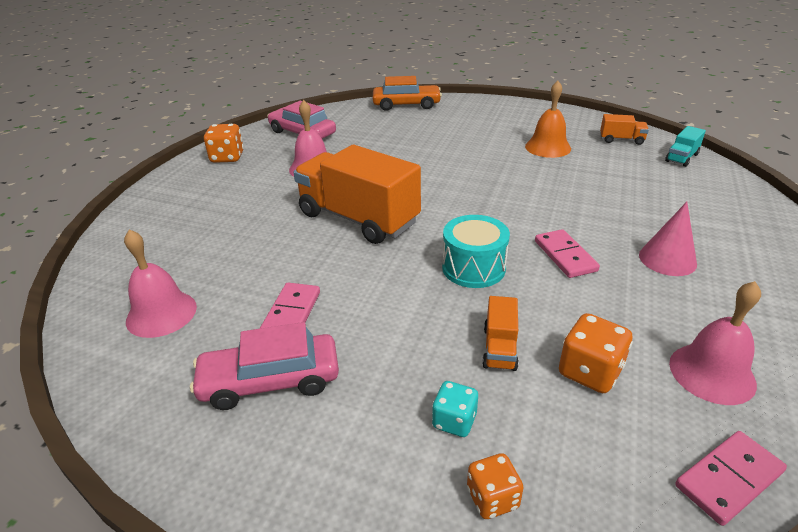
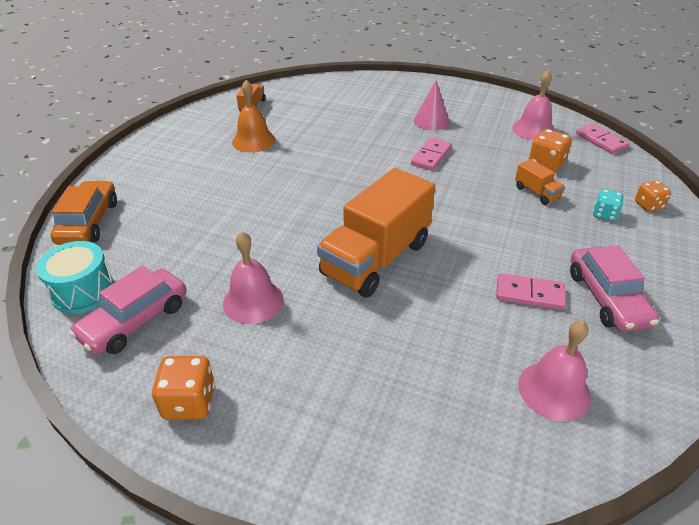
camera: 90 degrees left, 5 degrees up
(473, 268) = (450, 196): turquoise drum -> turquoise drum (83, 291)
(499, 348) = (536, 193): orange truck -> orange truck turned 45 degrees clockwise
(565, 256) = (431, 156): pink domino -> pink domino turned 45 degrees counterclockwise
(681, 158) = (293, 89): turquoise truck -> none

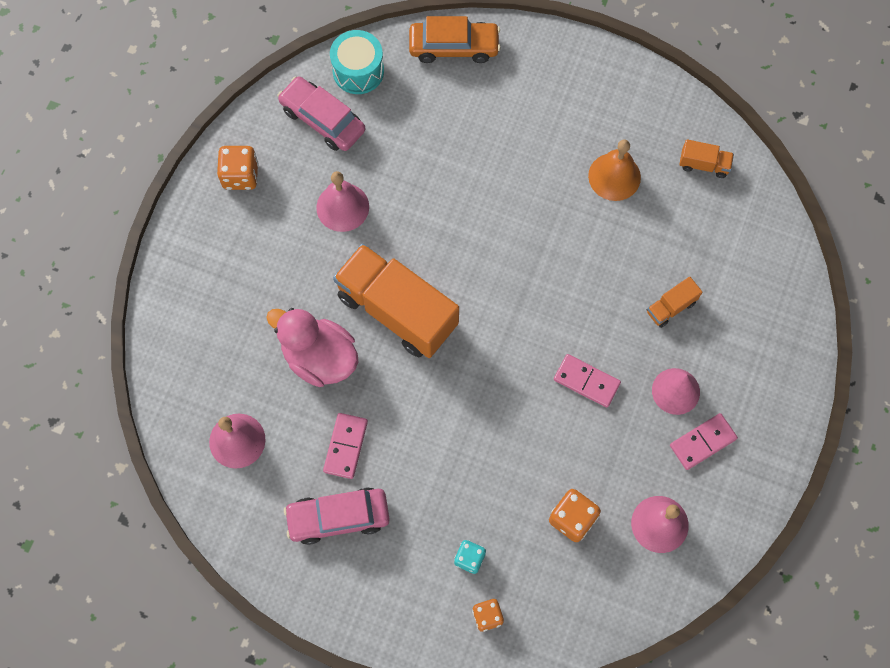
camera: 90 degrees right, 30 degrees up
(435, 316) = (319, 357): none -> pink duck
(536, 193) = (510, 492): orange truck -> orange truck (671, 307)
(601, 141) = (634, 608): pink domino -> pink domino (702, 442)

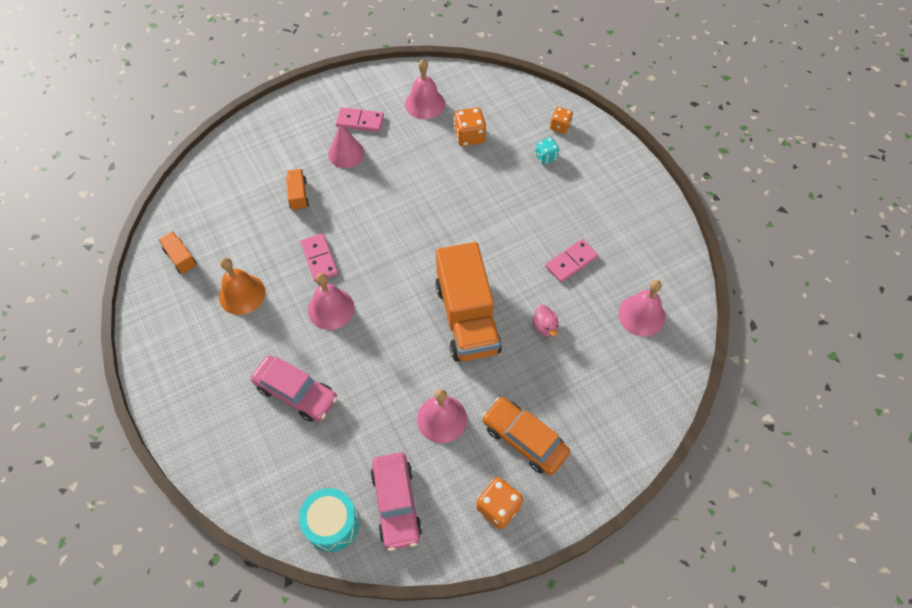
camera: 140 degrees left, 10 degrees down
(319, 357) = (545, 326): pink duck -> pink duck, size x0.44
(338, 517) = (607, 227): pink car -> pink car (296, 393)
(454, 47) = (242, 482): orange car -> orange car (524, 439)
(524, 224) = (331, 308): none -> pink bell
(586, 381) = (390, 193): pink domino -> pink domino (319, 259)
(671, 307) = (298, 195): orange truck -> orange truck turned 105 degrees counterclockwise

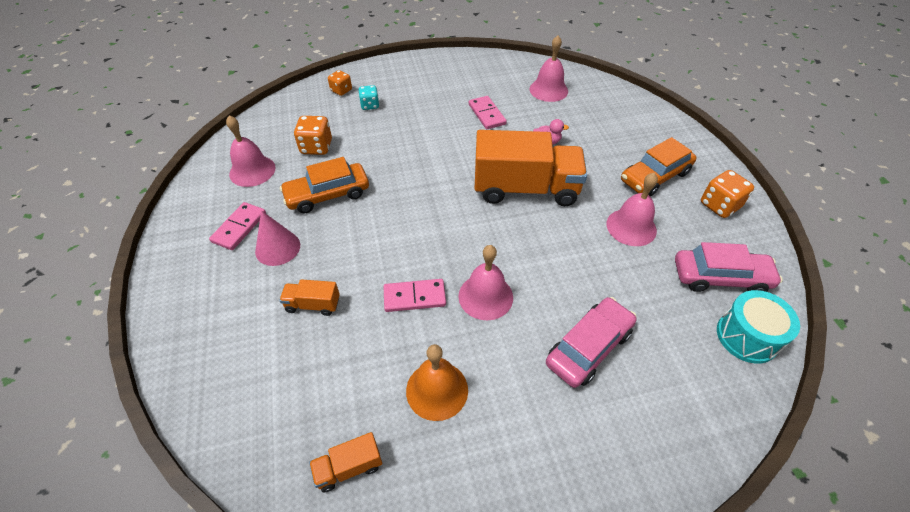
camera: 75 degrees left, 10 degrees down
(412, 165) = (327, 195): none -> orange car

